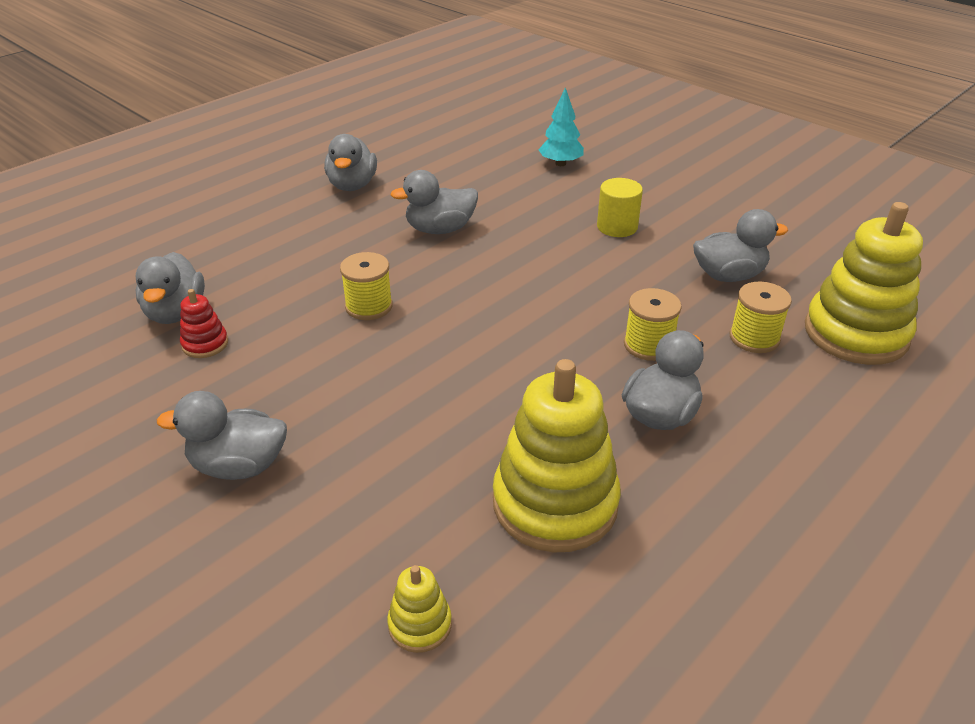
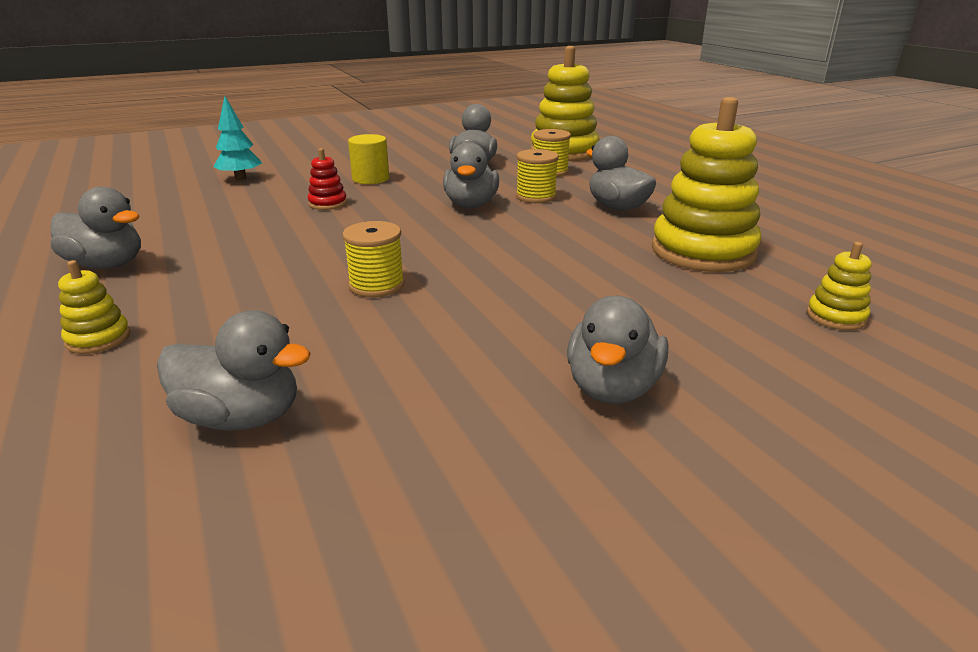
camera: 70 degrees left, 10 degrees down
(205, 344) = (348, 396): red stacking toy -> red stacking toy (328, 203)
(251, 229) = (98, 339): none -> yellow stacking toy
(440, 229) = (277, 236): grey duck -> grey duck (471, 205)

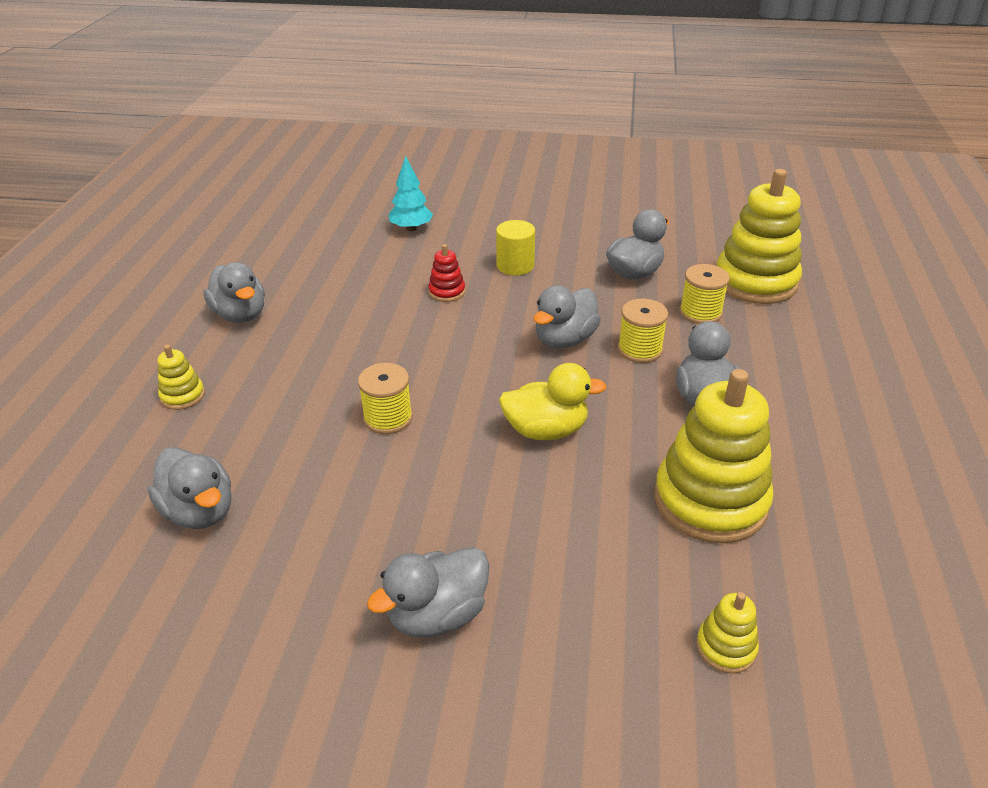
camera: 35 degrees right, 10 degrees up
(530, 252) = (546, 430): none -> yellow duck

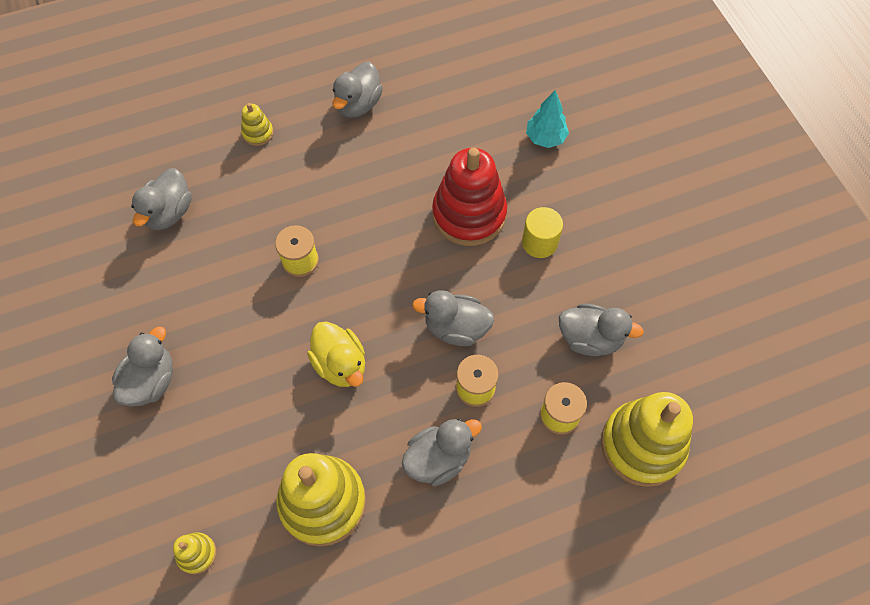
camera: 60 degrees right, 25 degrees up
(437, 615) = (151, 381): grey duck -> grey duck turned 90 degrees clockwise
(447, 292) = (469, 214): red stacking toy -> red stacking toy, size x2.25

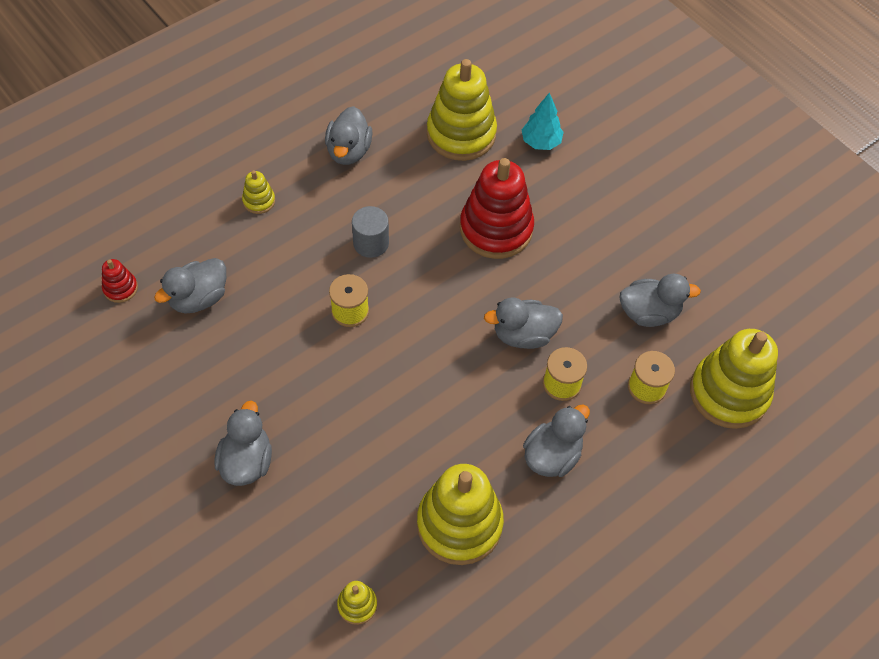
camera: 20 degrees left, 5 degrees down
(105, 186) = (120, 288): none -> red stacking toy
(169, 213) = (199, 298): grey duck -> grey duck turned 45 degrees clockwise
(340, 364) = (427, 396): yellow duck -> none
(344, 199) = (371, 243): none -> grey cylinder
(470, 112) = (461, 134): none -> yellow stacking toy
(539, 242) = (571, 239): yellow cylinder -> none

